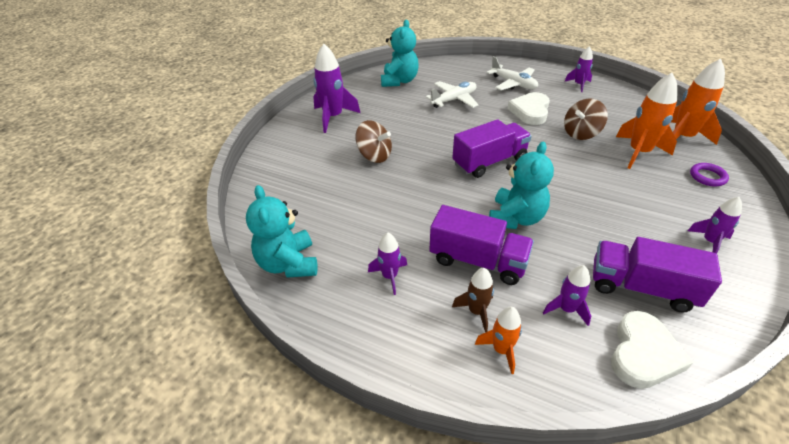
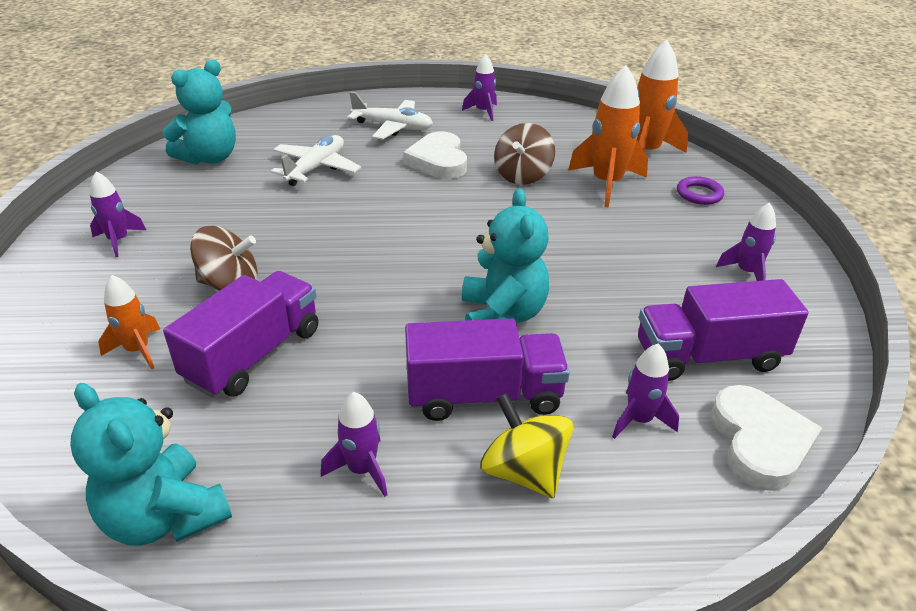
camera: 30 degrees left, 5 degrees down
(333, 117) = (118, 241): purple rocket -> purple rocket, size x0.57
(399, 81) = (209, 158): turquoise teddy bear -> turquoise teddy bear turned 60 degrees clockwise
(476, 311) = (524, 471): brown rocket -> yellow spinning top
(489, 162) = (420, 246): purple truck -> purple truck (253, 355)
(501, 350) = (589, 513): orange rocket -> orange rocket (138, 350)

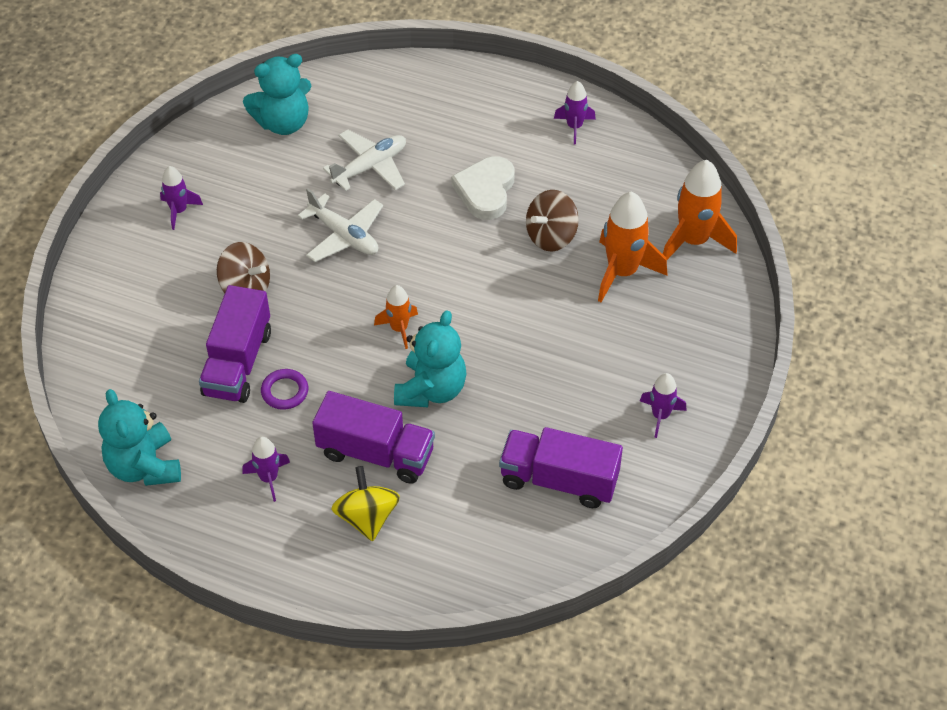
camera: 25 degrees right, 15 degrees up
(138, 350) = (163, 331): orange rocket -> orange rocket (399, 329)
(253, 355) = (238, 363): purple truck -> purple truck turned 135 degrees clockwise
(393, 127) = (470, 126): white plane -> white plane (344, 236)
(639, 420) = (468, 510): purple rocket -> none
(699, 194) = (699, 313): purple ring -> purple ring (285, 391)
(759, 442) = (536, 556): white heart -> none

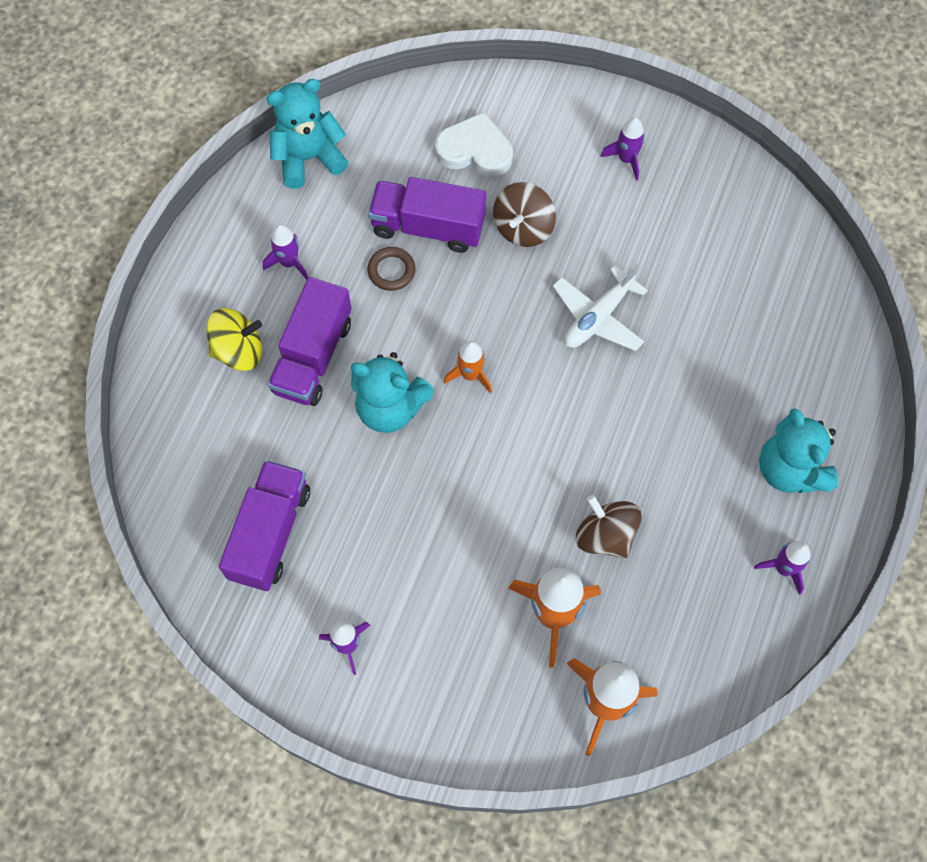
camera: 90 degrees right, 15 degrees up
(283, 122) = (762, 249): turquoise teddy bear -> turquoise teddy bear (790, 469)
(285, 391) = (391, 271): purple ring -> brown ring
(370, 167) = (701, 340): white plane -> none
(485, 191) = (671, 463): white heart -> white heart (475, 150)

